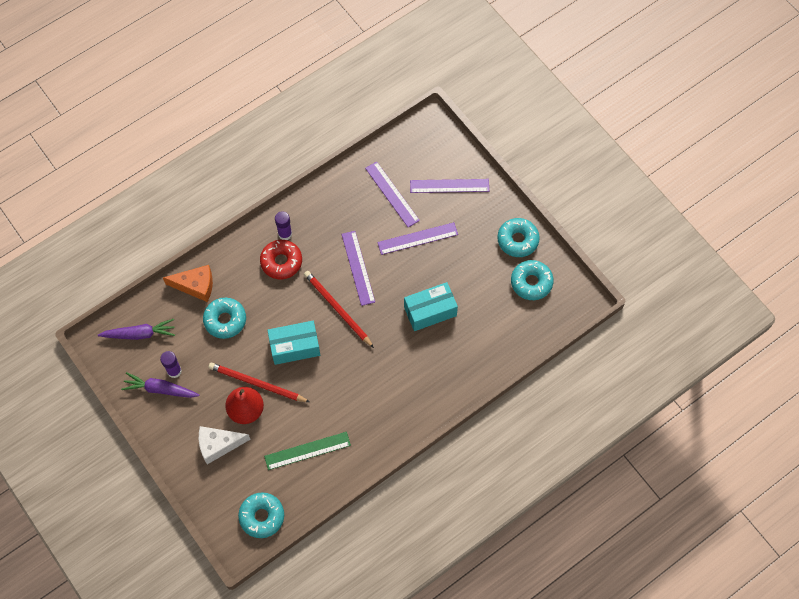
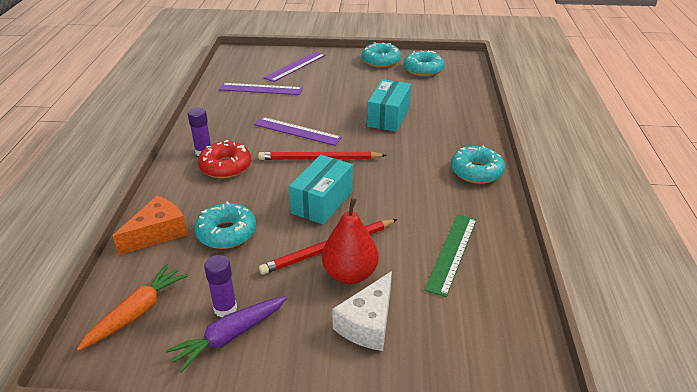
camera: 50 degrees left, 30 degrees down
(139, 334) = (136, 313): purple carrot -> orange carrot
(262, 516) = (507, 337): turquoise donut -> turquoise donut (476, 171)
(417, 238) = (316, 95): purple ruler -> none

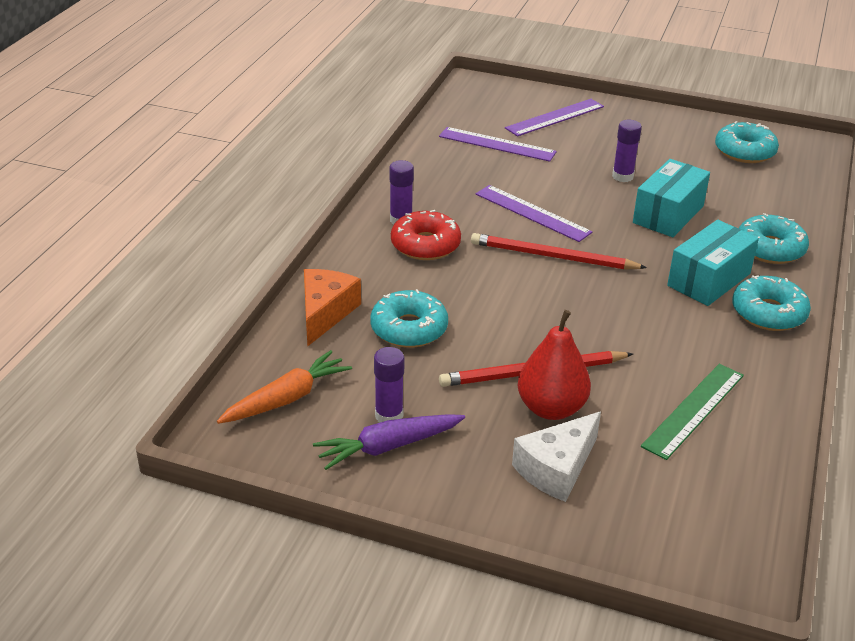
camera: 15 degrees right, 0 degrees up
(158, 233) = (325, 313): orange cheese -> orange cheese turned 45 degrees counterclockwise
(322, 202) = (540, 313): turquoise box -> turquoise box (709, 279)
(351, 97) = (622, 176): none -> purple glue stick
(381, 61) = (684, 128): turquoise donut -> turquoise donut (770, 248)

